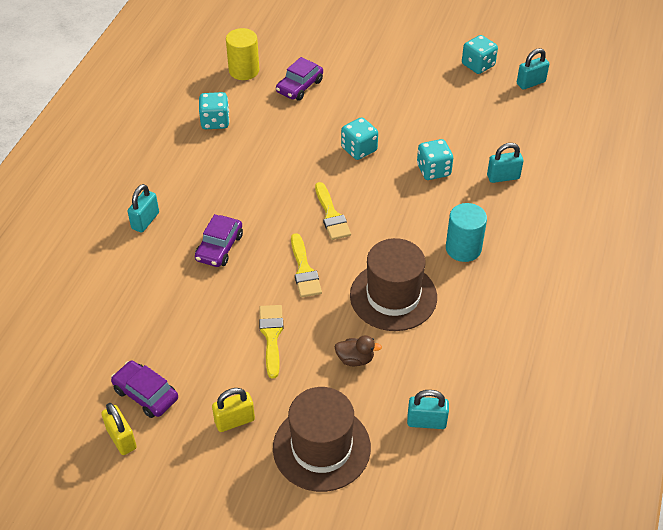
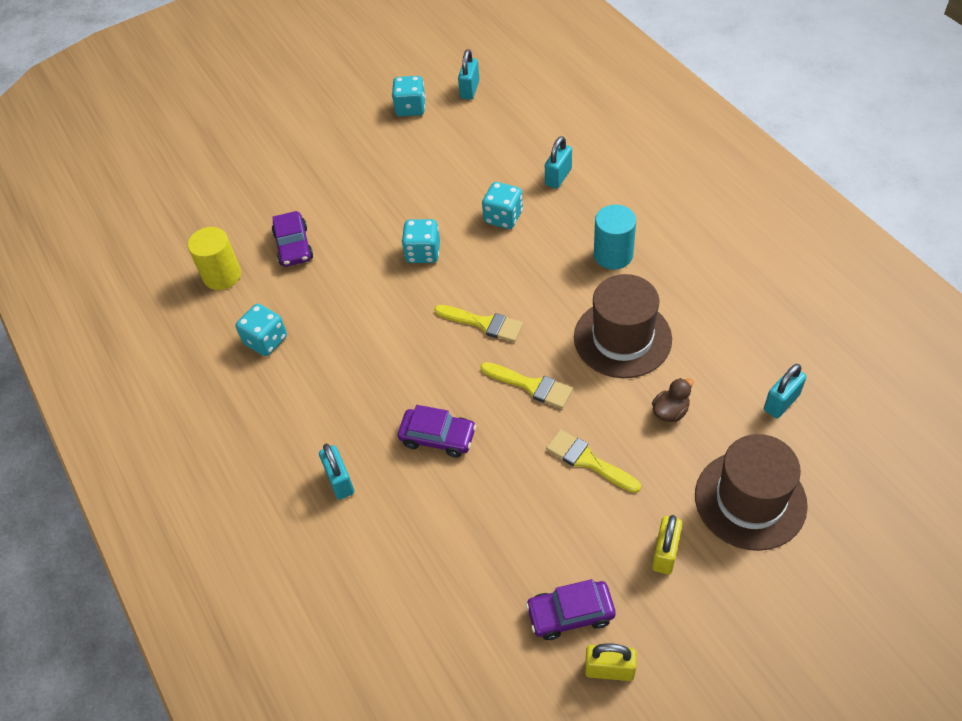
camera: 45 degrees left, 5 degrees up
(219, 247) = (438, 437): purple car -> purple car turned 45 degrees counterclockwise

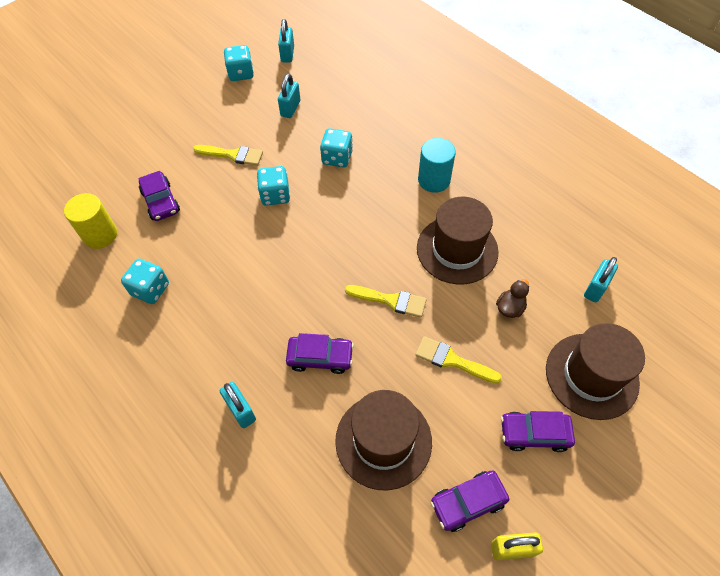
camera: 15 degrees left, 5 degrees up
(484, 323) = (339, 251): yellow brush -> yellow brush (232, 155)
(490, 535) = (383, 441): none -> brown hat
(558, 177) = (375, 120): turquoise padlock -> turquoise padlock (290, 108)
(665, 553) = (534, 433): yellow padlock -> purple car

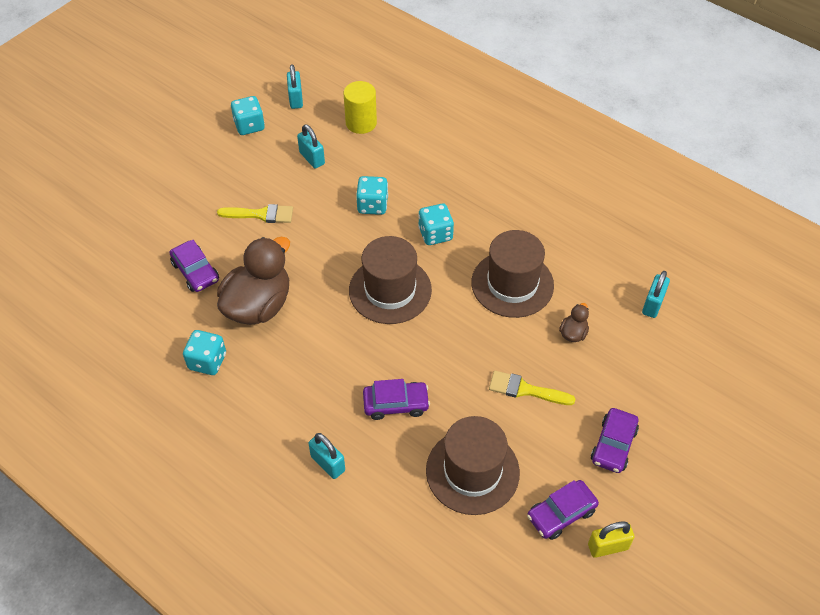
camera: 10 degrees left, 5 degrees down
(100, 235) = (139, 313): yellow cylinder -> yellow cylinder (361, 123)
(210, 241) = (258, 305): none -> brown duck
(275, 195) = (316, 251): turquoise dice -> turquoise dice (435, 234)
(290, 108) = (312, 158): turquoise padlock -> turquoise padlock turned 45 degrees counterclockwise
(390, 300) = (455, 341): yellow brush -> none
(434, 180) = (477, 217): turquoise cylinder -> none
(534, 433) = (613, 445): purple car -> purple car turned 60 degrees counterclockwise
(591, 375) = (659, 386): brown hat -> brown hat (390, 290)

